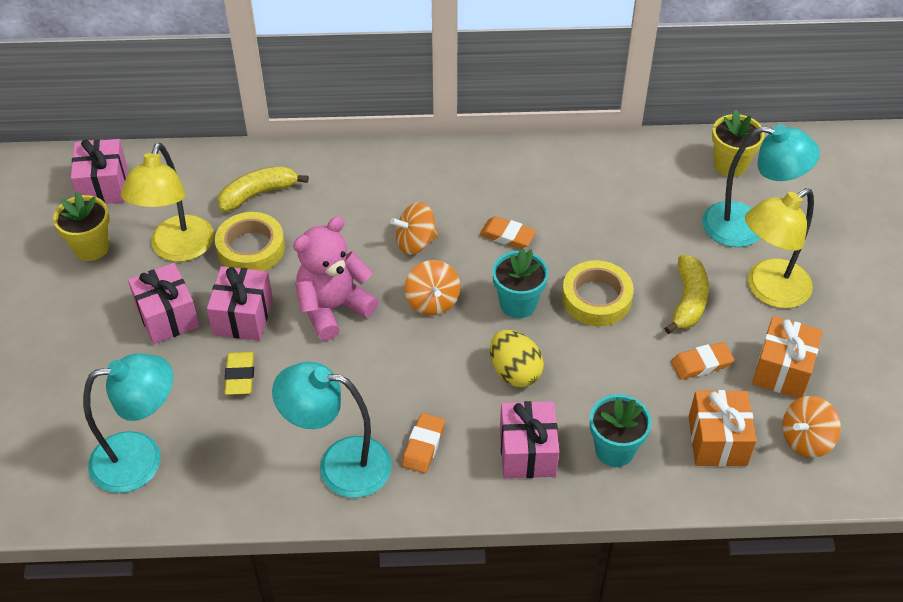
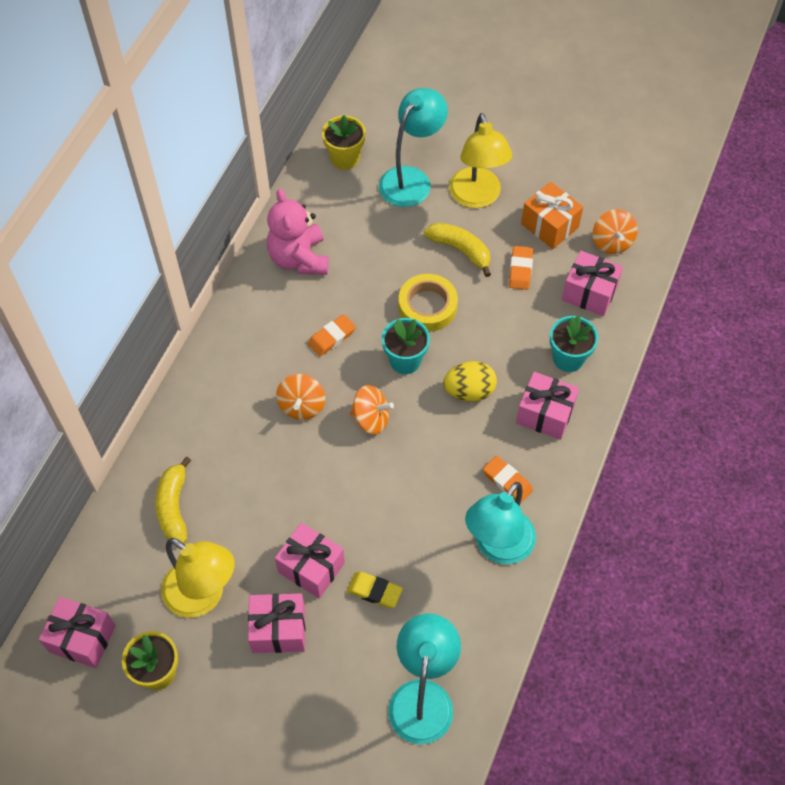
camera: 65 degrees left, 10 degrees up
(251, 248) = (236, 535): yellow tape -> none
(333, 308) = (339, 494): pink teddy bear -> pink teddy bear (299, 258)
(717, 441) = (589, 293): orange gift -> pink gift

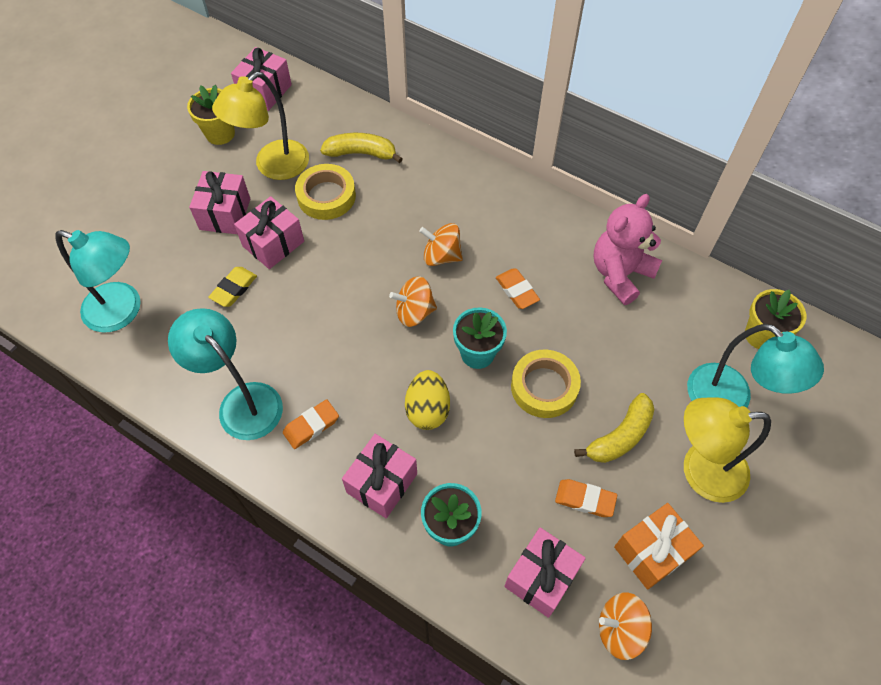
camera: 100 degrees right, 0 degrees up
(239, 529) = (326, 196): none -> yellow tape
(299, 258) = (620, 274): pink teddy bear -> pink teddy bear turned 45 degrees counterclockwise
(371, 419) = (414, 312): orange spinning top -> orange spinning top turned 60 degrees clockwise

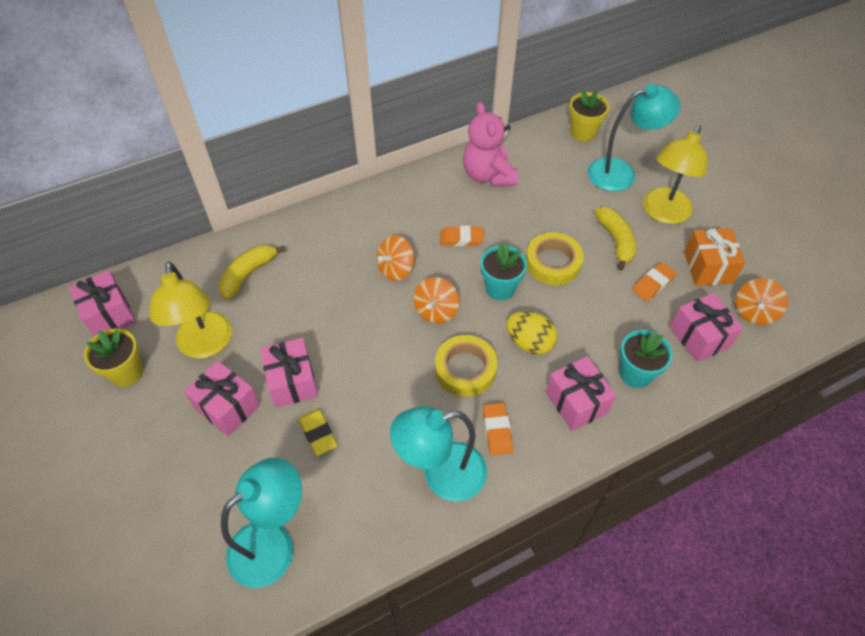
camera: 60 degrees left, 5 degrees down
(326, 196) = (273, 319): yellow tape -> yellow tape (465, 369)

